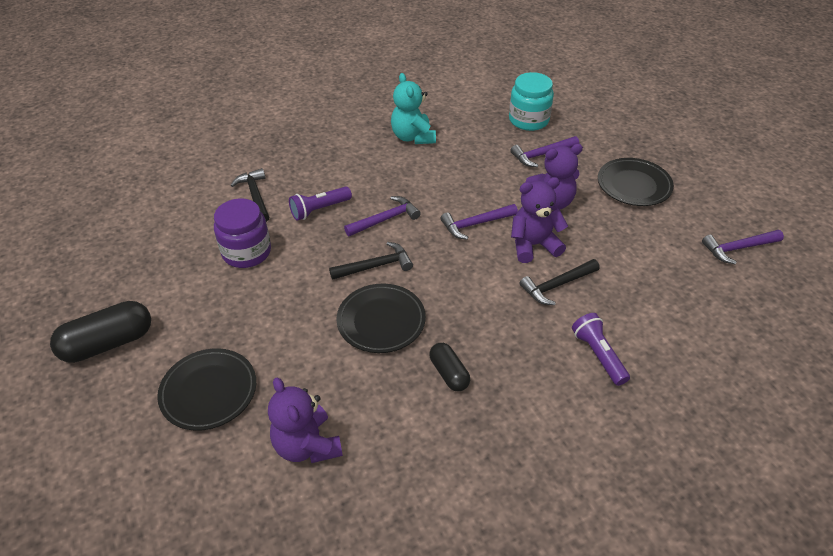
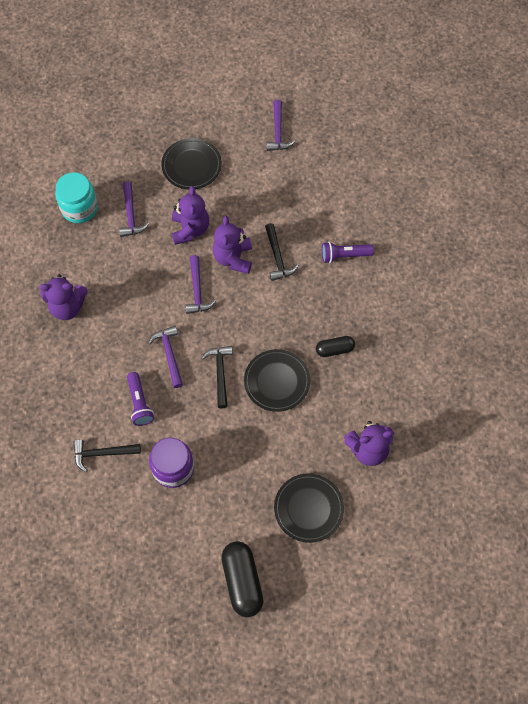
camera: 75 degrees left, 20 degrees up
(413, 137) = (67, 307): turquoise teddy bear -> purple teddy bear

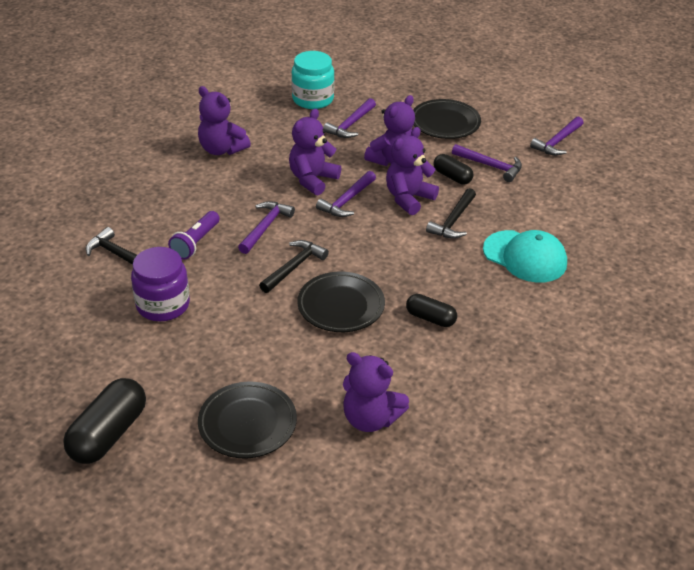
camera: 40 degrees right, 25 degrees down
(157, 288) = (312, 179): none -> purple teddy bear
(242, 216) = (452, 177): none -> black capsule
(257, 188) = (490, 166): none -> purple hammer
(344, 256) = (525, 257): purple flashlight -> turquoise cap

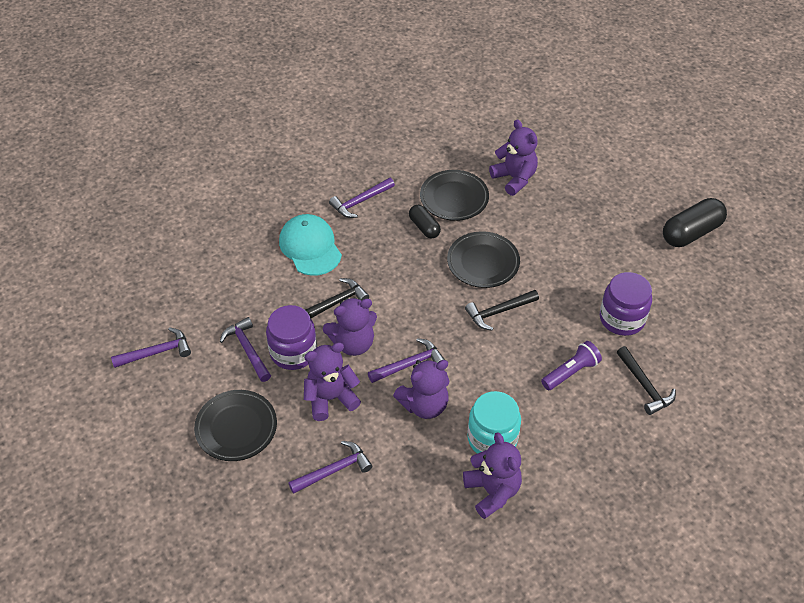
camera: 150 degrees left, 10 degrees up
(247, 423) = (595, 205): black plate -> black plate (454, 198)
(265, 227) = (500, 364): purple hammer -> purple hammer (360, 201)
(313, 99) = (345, 536): turquoise jar -> turquoise jar (492, 438)
(452, 177) = (293, 352): black capsule -> purple jar

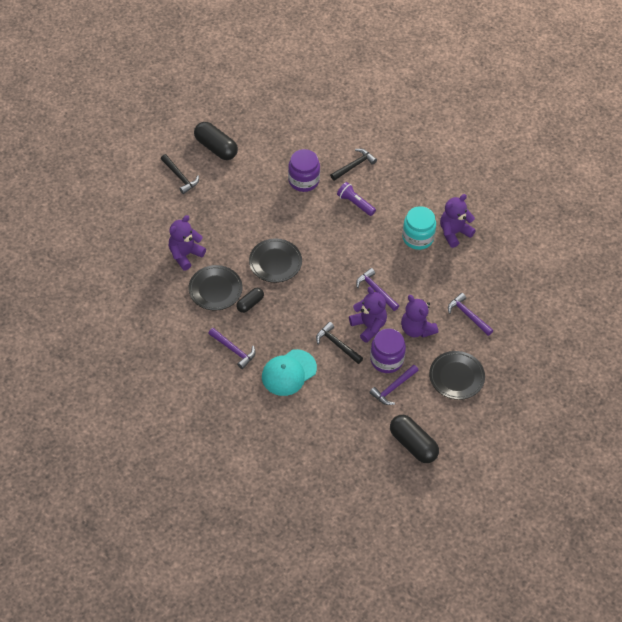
camera: 105 degrees left, 5 degrees up
(157, 352) = (413, 444): purple hammer -> black capsule
(424, 405) = (405, 277): purple teddy bear -> none
(498, 312) = (317, 247): black hammer -> black hammer (180, 177)

